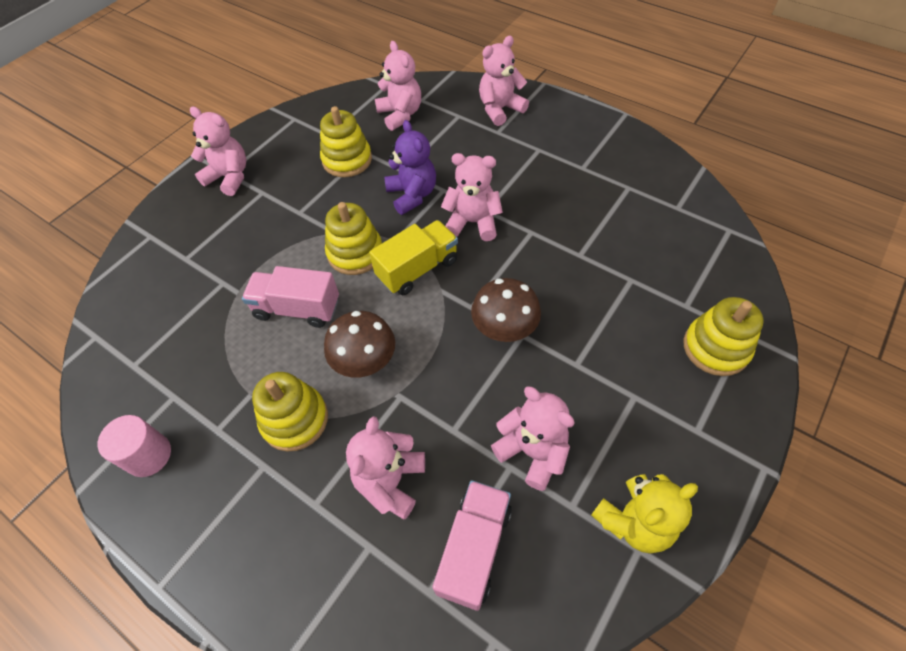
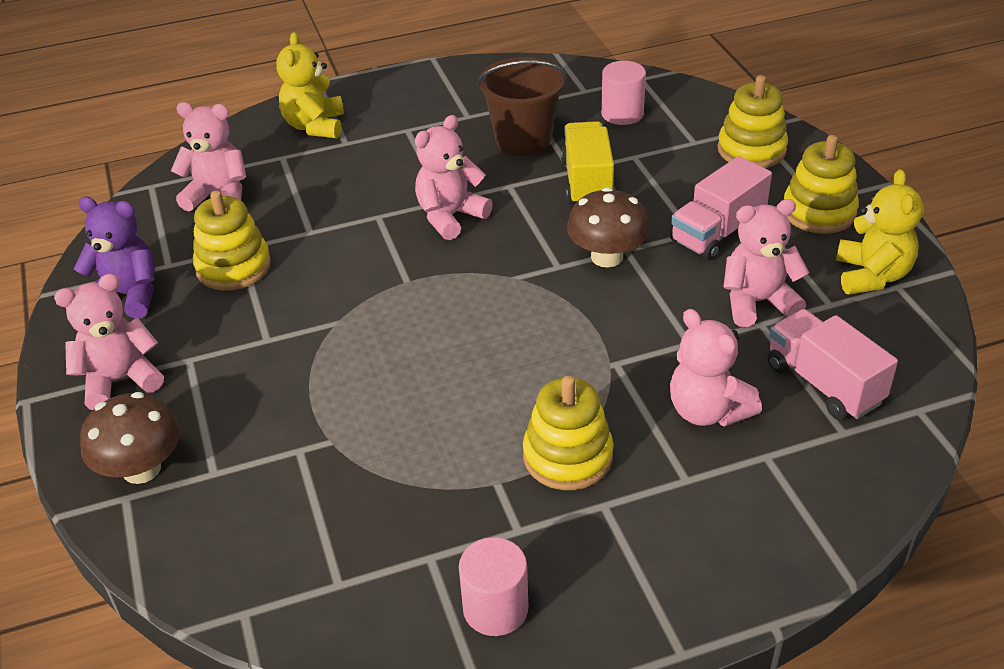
camera: 55 degrees left, 15 degrees down
(297, 308) = (416, 397): pink truck -> pink truck (717, 232)
(355, 253) = (388, 318): yellow stacking toy -> yellow stacking toy (818, 212)
(365, 361) = (546, 371): brown mushroom -> brown mushroom (141, 469)
(412, 195) = (357, 241): purple teddy bear -> purple teddy bear (128, 295)
(417, 269) = (466, 281): yellow truck -> yellow truck (587, 182)
(500, 109) = (315, 126): pink teddy bear -> yellow teddy bear
(586, 210) = (523, 140): none -> brown bucket
(674, 244) = (622, 114): none -> pink cylinder

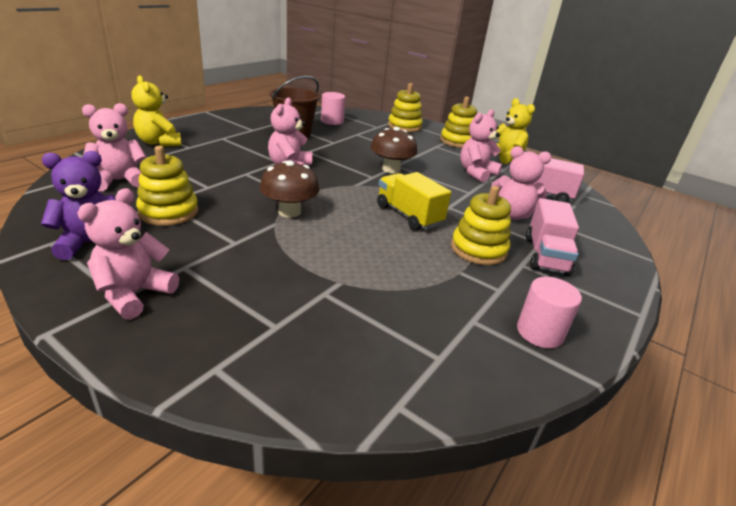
camera: 40 degrees left, 10 degrees down
(141, 469) = (211, 344): brown mushroom -> brown mushroom (289, 212)
(587, 182) = (346, 145): yellow truck -> yellow truck (408, 215)
(717, 232) = (427, 153): pink truck -> pink truck (545, 256)

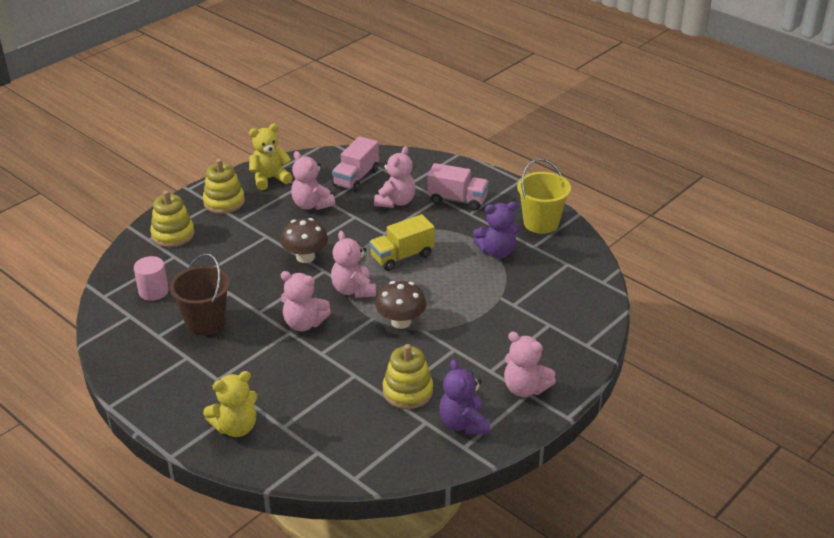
camera: 80 degrees left, 5 degrees up
(119, 181) = (345, 435): pink teddy bear -> pink teddy bear (353, 290)
(443, 284) = (497, 252): none -> purple teddy bear
(478, 249) = (452, 229): yellow stacking toy -> none
(539, 332) = (541, 223): pink cylinder -> yellow bucket

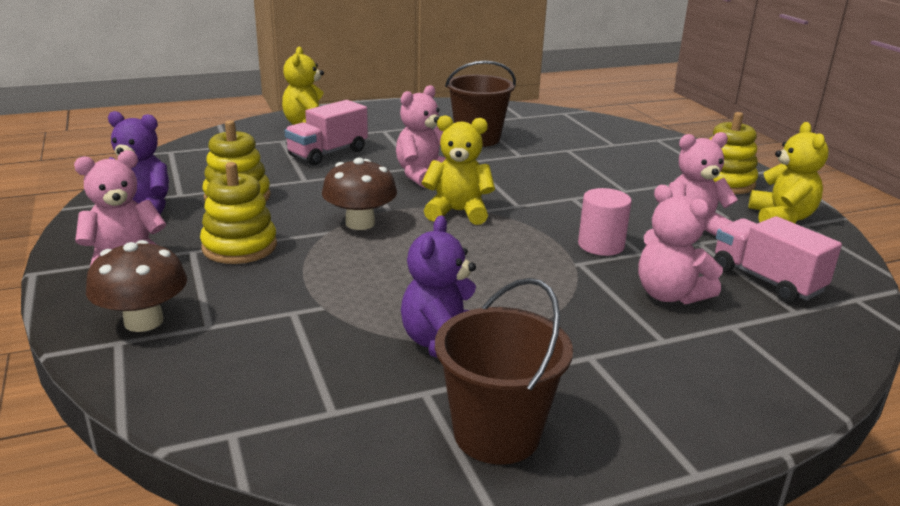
camera: 115 degrees right, 10 degrees down
(153, 291) = (553, 128): pink cylinder -> pink cylinder (601, 245)
(173, 235) = (659, 149): yellow stacking toy -> yellow stacking toy (239, 247)
(305, 257) = (558, 201): brown mushroom -> brown mushroom (143, 321)
(353, 290) = (458, 212): pink teddy bear -> yellow teddy bear
(402, 256) = (504, 260): yellow truck -> none
(457, 200) = (646, 357): pink truck -> pink truck (328, 153)
(541, 223) = (496, 434): yellow bucket -> brown bucket

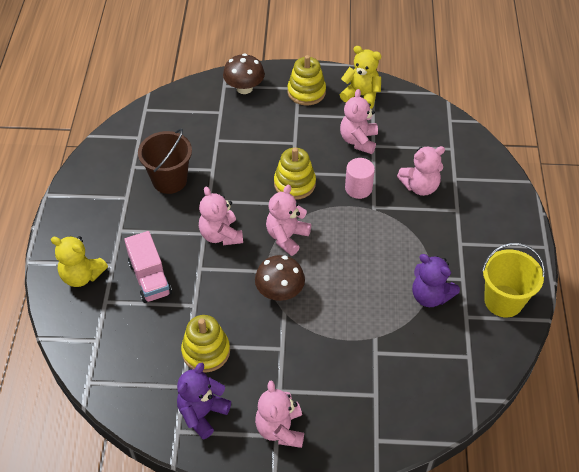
camera: 65 degrees left, 25 degrees up
(143, 321) = (359, 425): brown mushroom -> brown mushroom (244, 88)
(239, 247) = (285, 363): yellow stacking toy -> yellow stacking toy (294, 184)
(458, 212) = (287, 237): yellow teddy bear -> pink teddy bear
(496, 434) = (503, 301): brown bucket -> yellow bucket
(766, 280) = (421, 142): pink truck -> none

